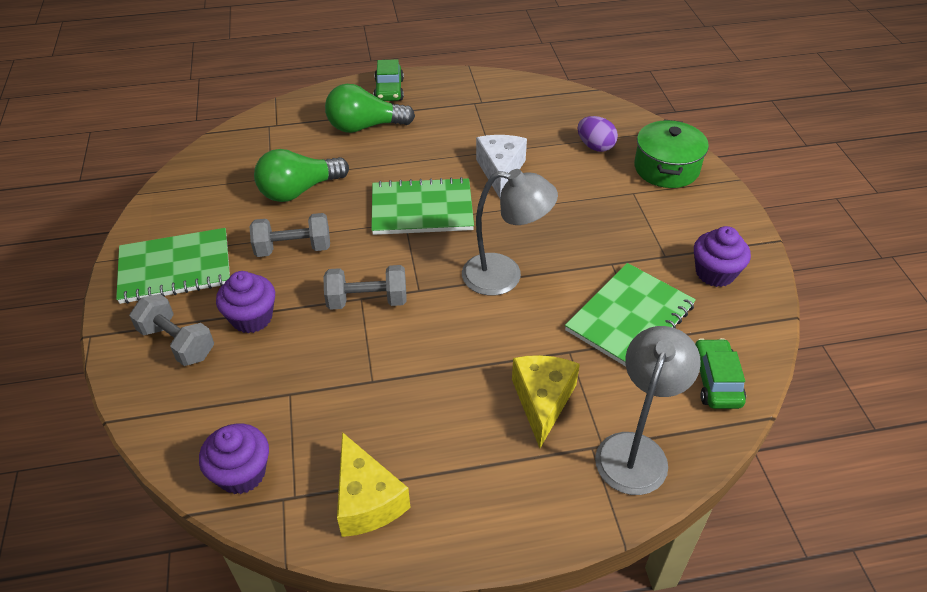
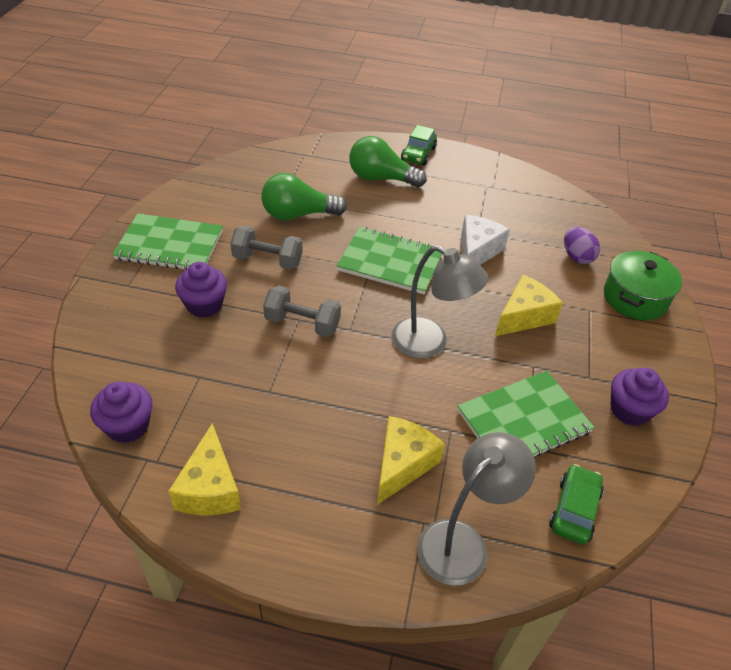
camera: 20 degrees right, 0 degrees up
(177, 343) = (138, 304): grey dumbbell -> none
(577, 219) = (524, 316): none -> yellow cheese

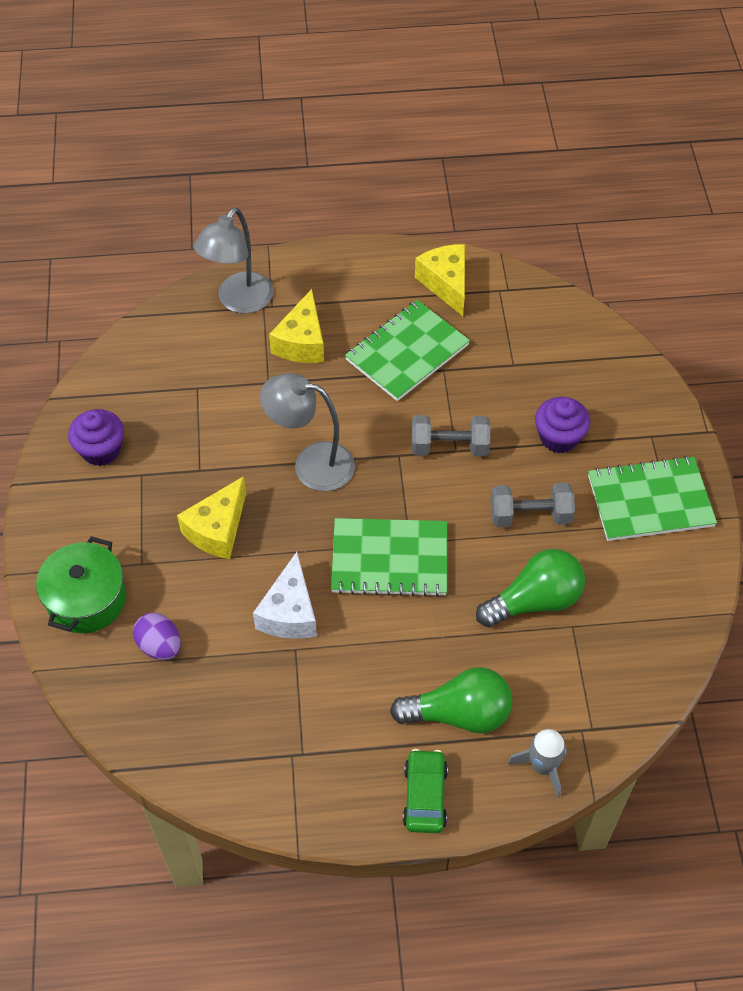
camera: 165 degrees right, 10 degrees up
(128, 426) = (541, 308): purple cupcake -> none
(343, 148) = (542, 766): none -> grey rocket
(523, 421) = (203, 409): green notebook -> green notebook (407, 352)
(574, 510) = (152, 347): green car -> none

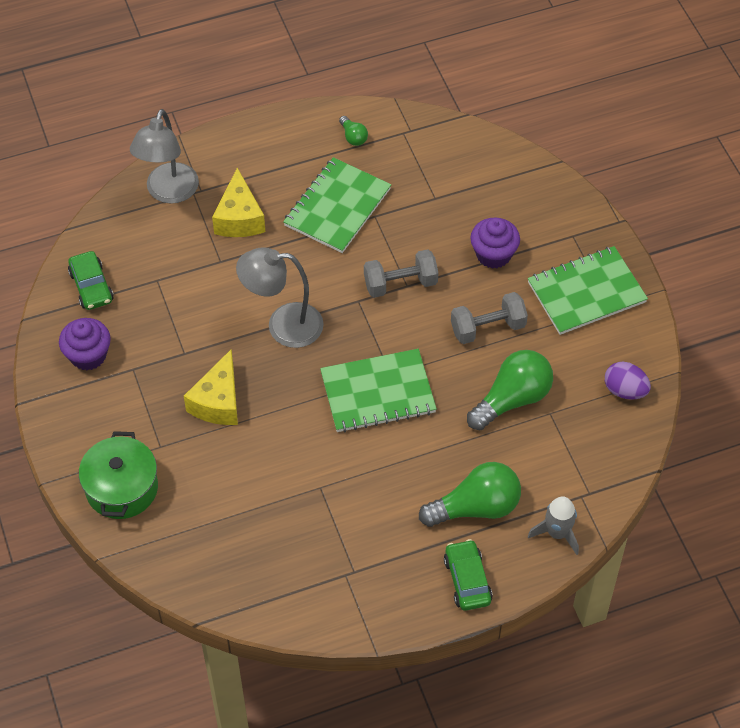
camera: 15 degrees left, 0 degrees up
(128, 380) = (91, 287): none -> green car
(160, 646) = (201, 512): purple egg -> purple egg (625, 390)
(289, 612) = (305, 458): white cheese -> none
(446, 284) = (353, 137): yellow cheese -> green light bulb

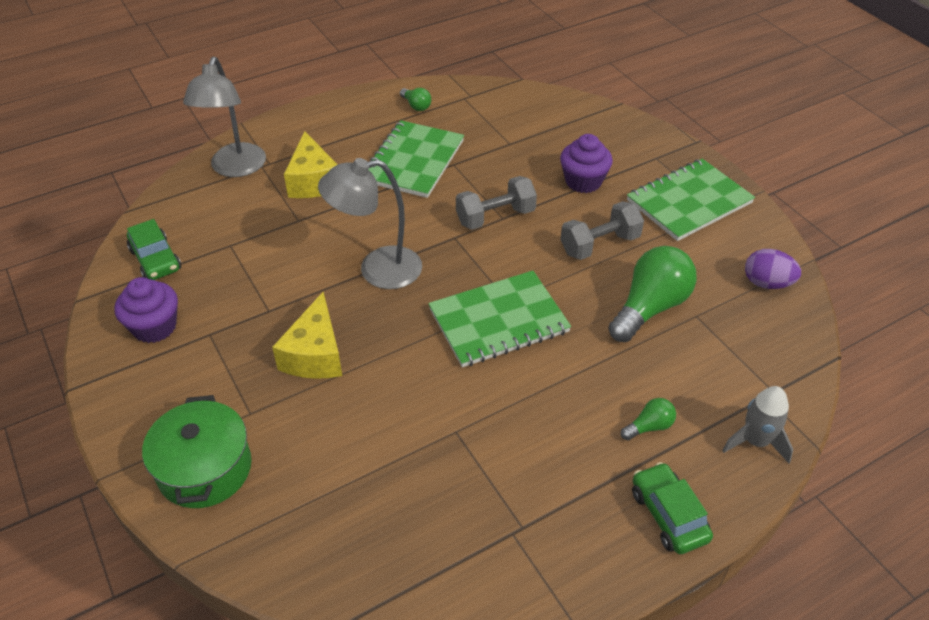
camera: 10 degrees left, 10 degrees down
(476, 507) = (649, 426): green light bulb -> green light bulb, size x0.47

